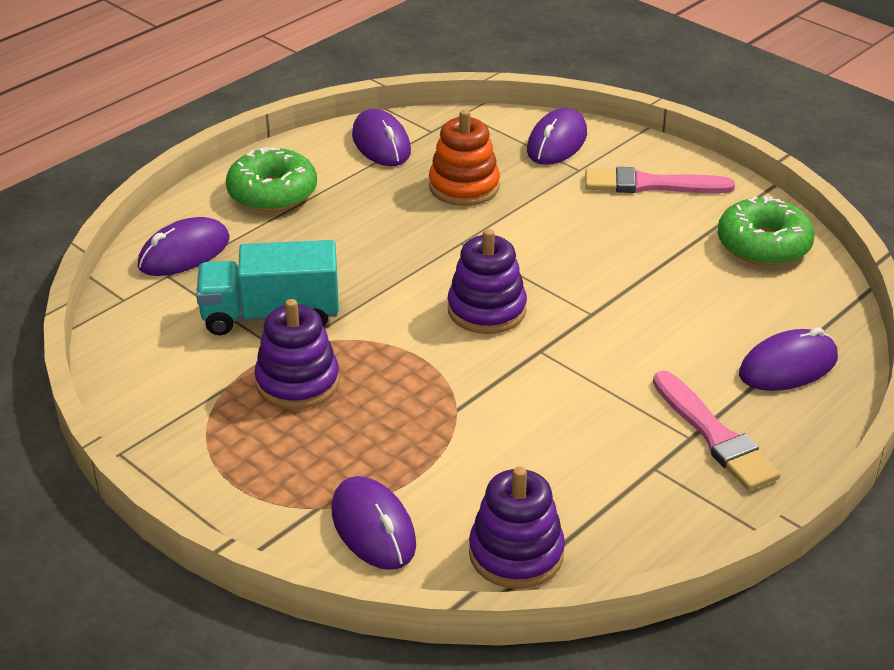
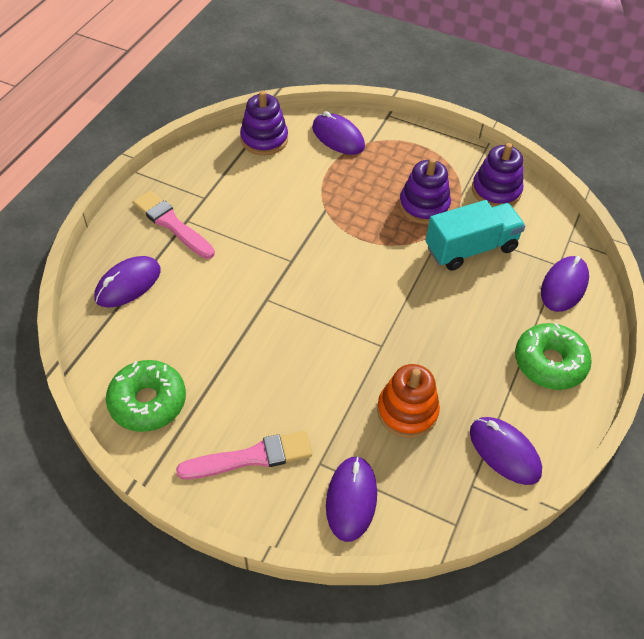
camera: 160 degrees right, 15 degrees up
(486, 310) = (337, 285): purple stacking toy -> purple stacking toy (496, 191)

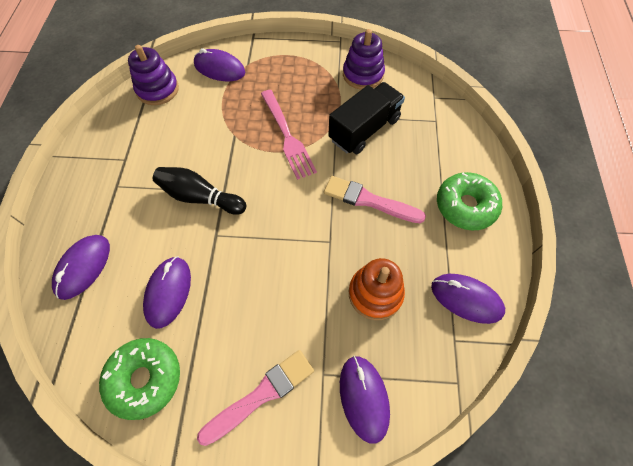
camera: 20 degrees left, 10 degrees up
(172, 224) = (104, 194): pink brush -> pink brush (369, 200)
(265, 258) = (200, 197): none -> black bowling pin
(382, 228) = (287, 136): none -> pink fork
(424, 206) = (313, 105): purple stacking toy -> none
(470, 248) = (364, 130): turquoise truck -> black truck
(564, 286) = (447, 137): purple mouse -> purple mouse (168, 292)

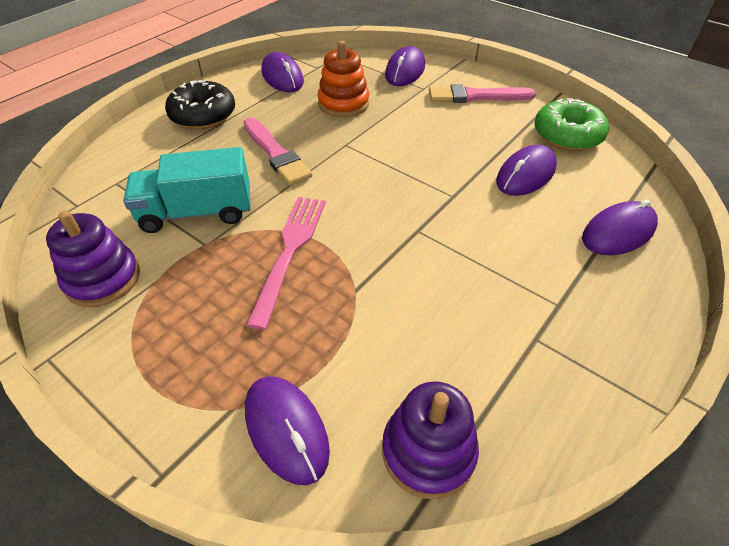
camera: 145 degrees left, 15 degrees down
(200, 197) = (449, 237): black bowling pin -> none
(364, 130) = (197, 212): black truck -> turquoise truck
(465, 206) = (203, 115): green donut -> black donut

